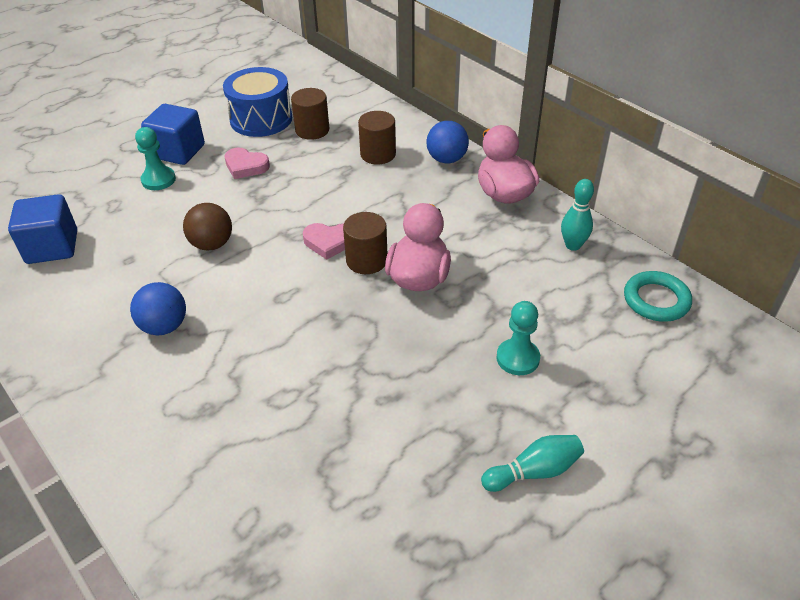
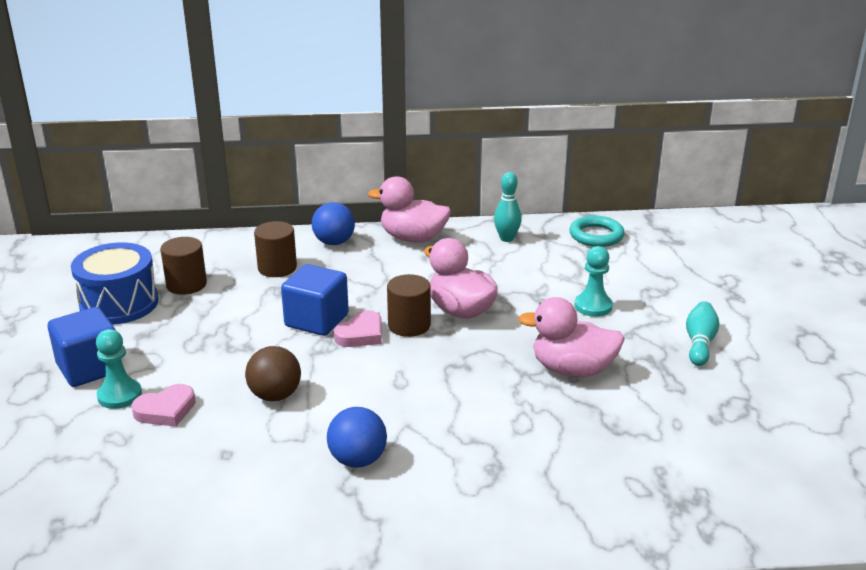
camera: 55 degrees left, 15 degrees down
(52, 247) = (128, 501): blue cube -> blue cube (316, 320)
(246, 166) = (183, 338): pink heart -> pink heart (166, 410)
(393, 393) = (572, 370): none -> pink duck

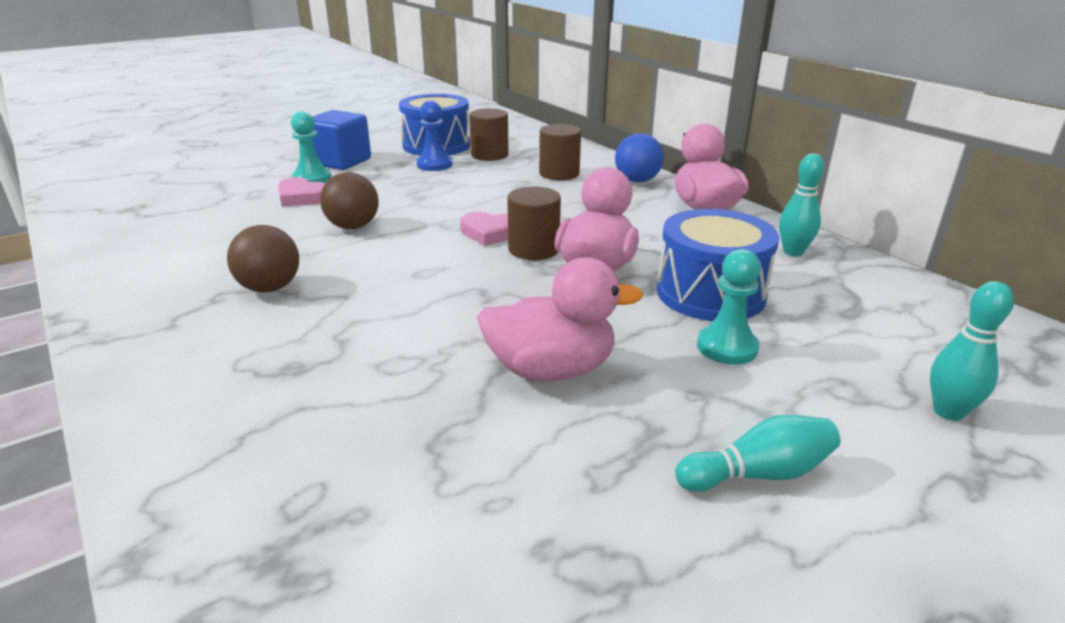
camera: 60 degrees right, 0 degrees up
(174, 319) = (434, 165): none -> blue pawn
(316, 320) = (492, 210): blue cube -> none
(358, 460) = (270, 288): blue ball -> brown ball
(532, 286) = (710, 293): none -> blue drum
(572, 370) = (551, 370): pink duck -> pink duck turned 105 degrees clockwise
(596, 235) = (913, 305): turquoise ring -> none
(688, 276) = (948, 412): none -> turquoise bowling pin

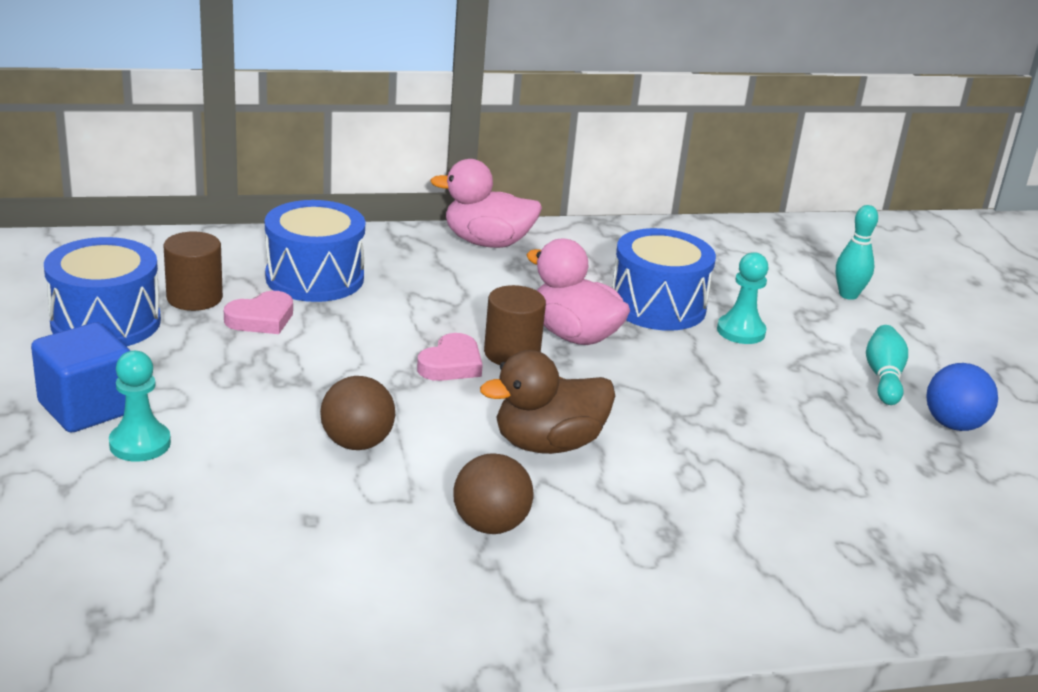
camera: 70 degrees left, 0 degrees up
(302, 197) = (211, 463): pink heart -> pink heart (261, 319)
(403, 288) = (547, 444): none -> brown duck
(434, 165) = (189, 343): blue pawn -> none
(551, 370) = (736, 410): pink duck -> none
(559, 174) = (315, 278): brown cylinder -> blue drum
(637, 181) = (383, 246): blue ball -> blue ball (953, 425)
(793, 252) = (609, 245): turquoise bowling pin -> none

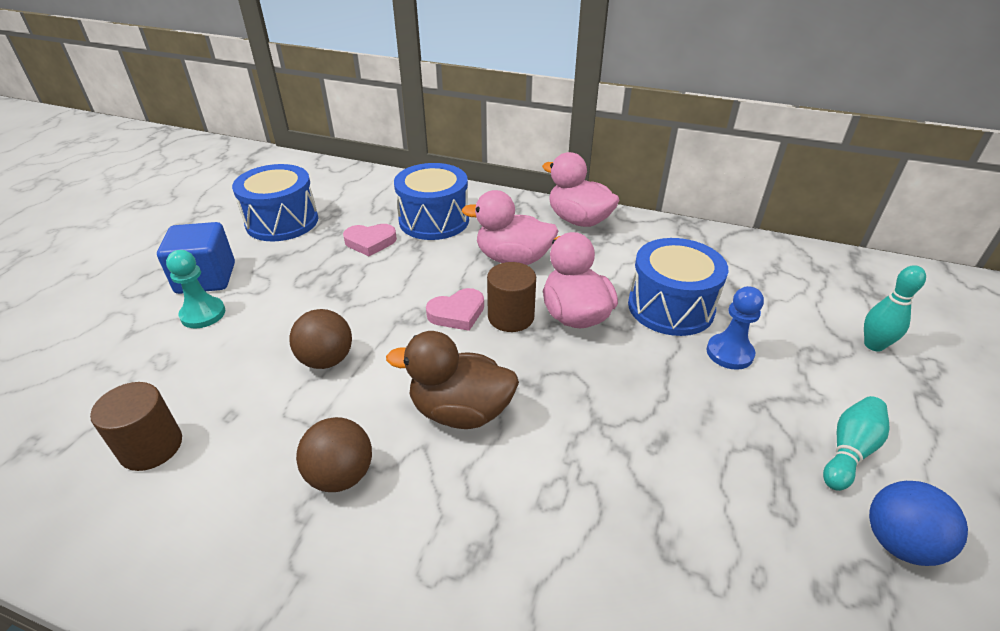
camera: 35 degrees right, 10 degrees up
(194, 298) = (348, 217): brown cylinder -> brown cylinder (151, 447)
(455, 298) = (513, 259): none -> pink duck
(741, 331) = (729, 353): turquoise pawn -> blue pawn

